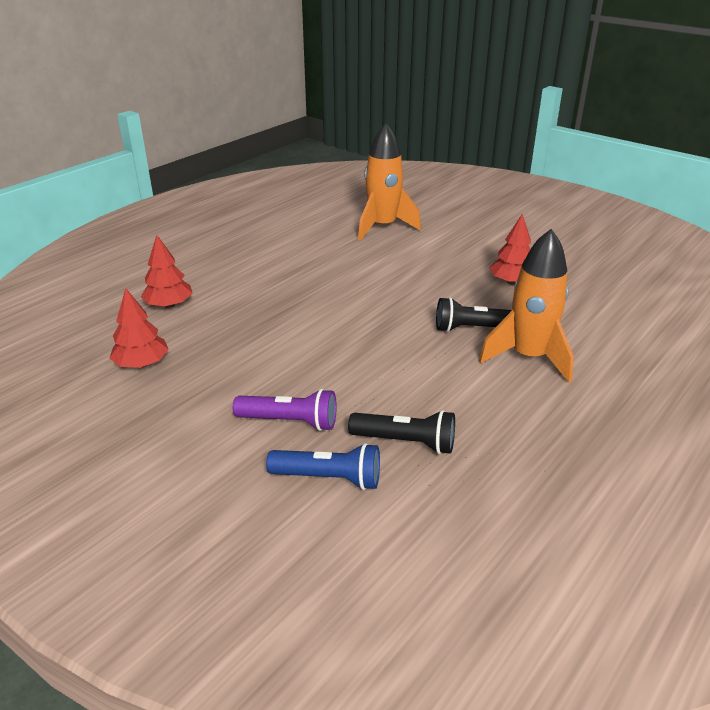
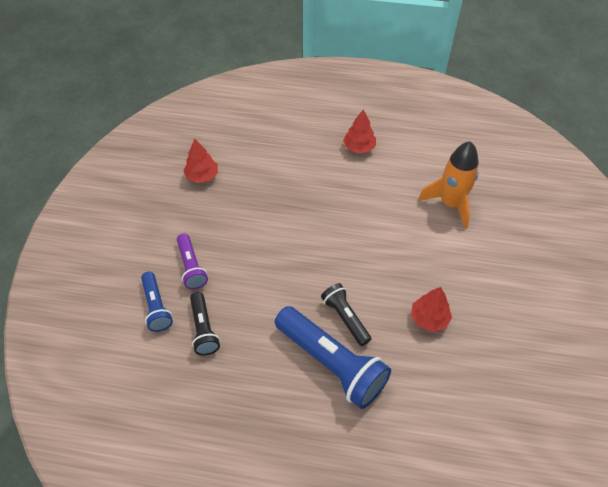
camera: 60 degrees right, 20 degrees up
(169, 305) = (263, 152): red tree -> red tree (359, 147)
(528, 357) = (331, 363): orange rocket -> blue flashlight

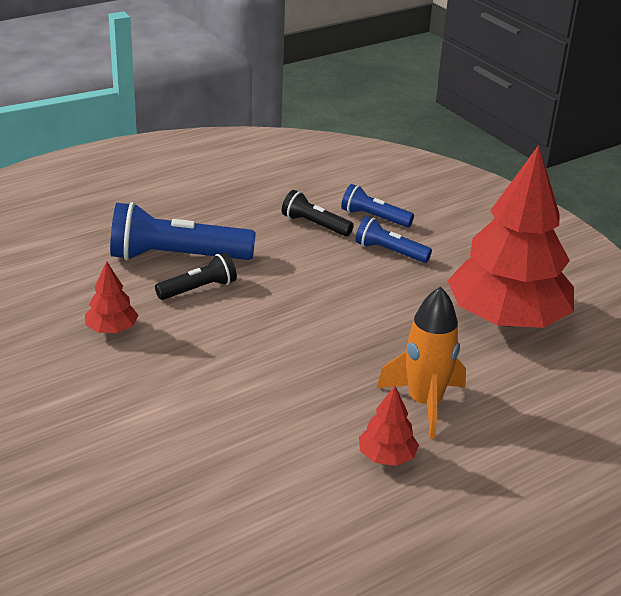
camera: 135 degrees right, 20 degrees down
(191, 267) = (390, 252): purple flashlight -> blue flashlight
(202, 176) = (506, 319): red tree -> red tree, size x2.46
(345, 318) = (198, 289): black flashlight -> black flashlight turned 45 degrees counterclockwise
(450, 204) = (188, 455): orange rocket -> orange rocket (424, 403)

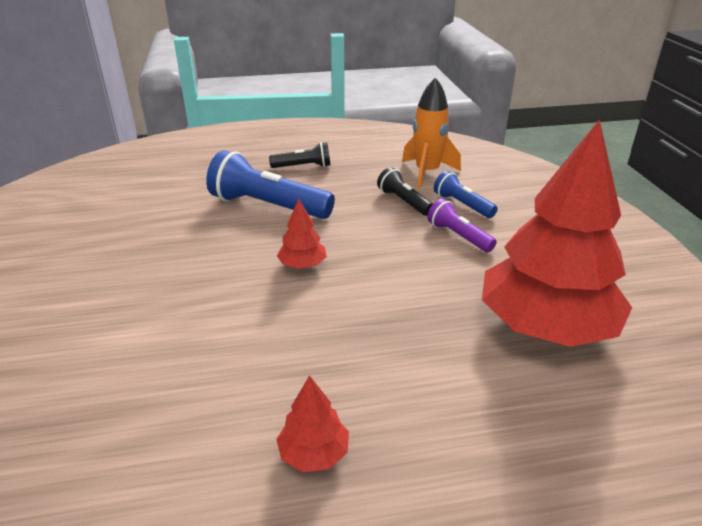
camera: 25 degrees right, 0 degrees up
(112, 329) = (166, 253): red tree -> red tree (302, 265)
(198, 289) = (264, 235): black flashlight -> black flashlight (303, 166)
(390, 252) = (458, 236): blue flashlight -> purple flashlight
(424, 403) = (397, 399): orange rocket -> orange rocket (427, 173)

